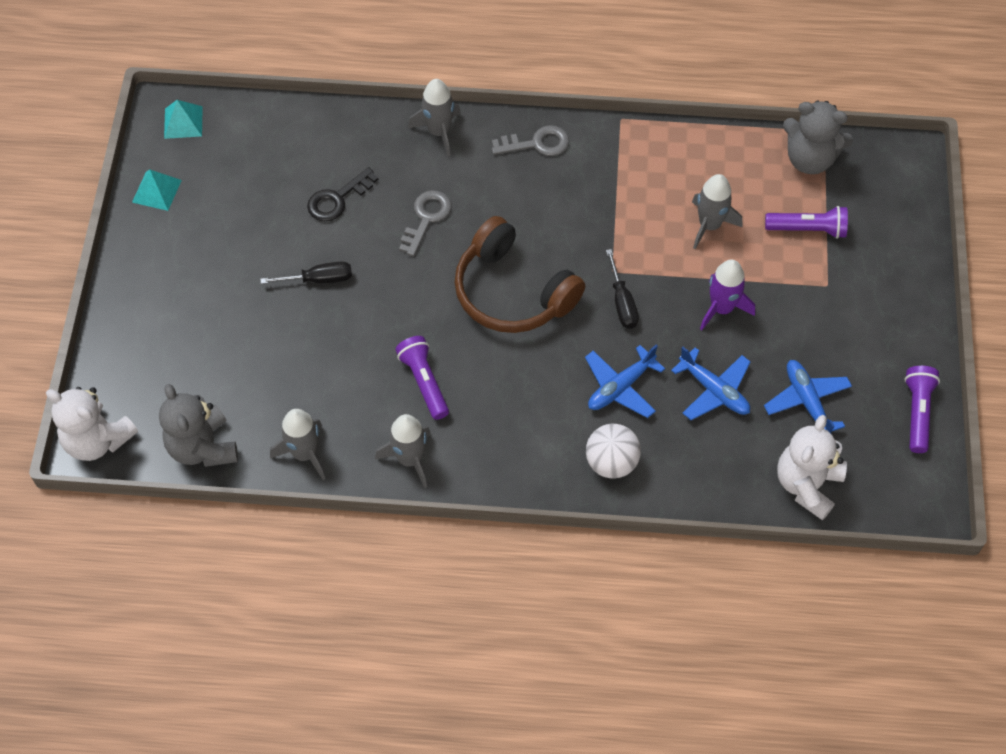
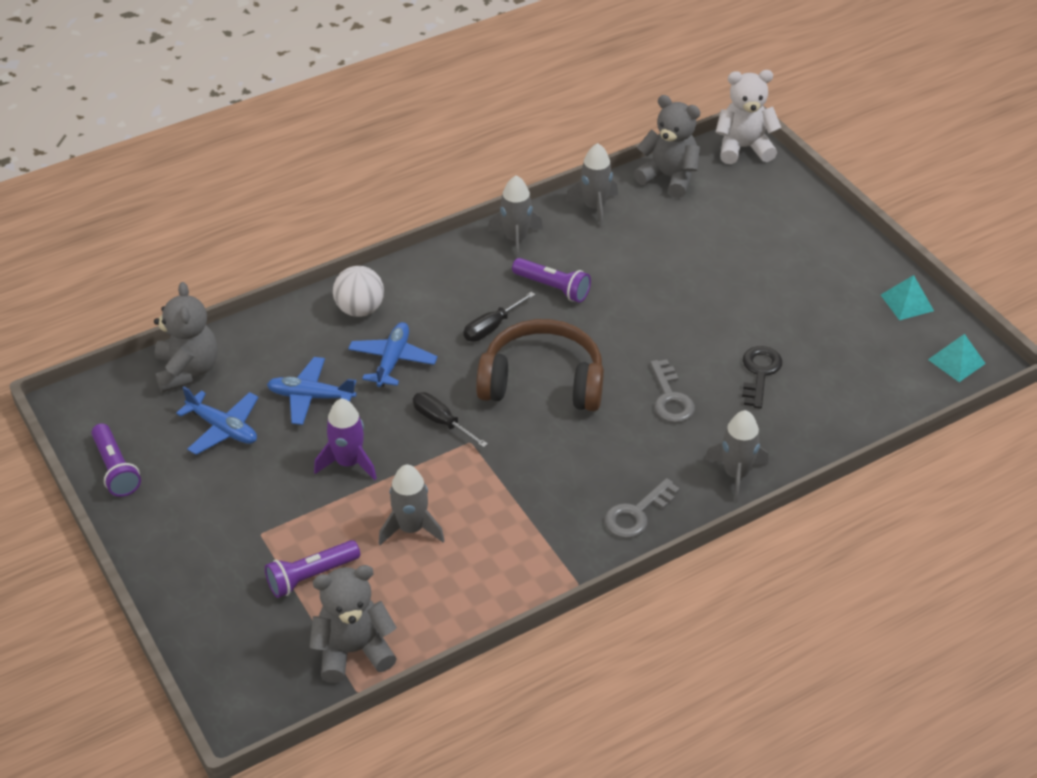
camera: 145 degrees right, 15 degrees down
(318, 279) = (707, 310): black screwdriver -> black screwdriver (492, 327)
(807, 485) = (187, 370): white teddy bear -> grey teddy bear

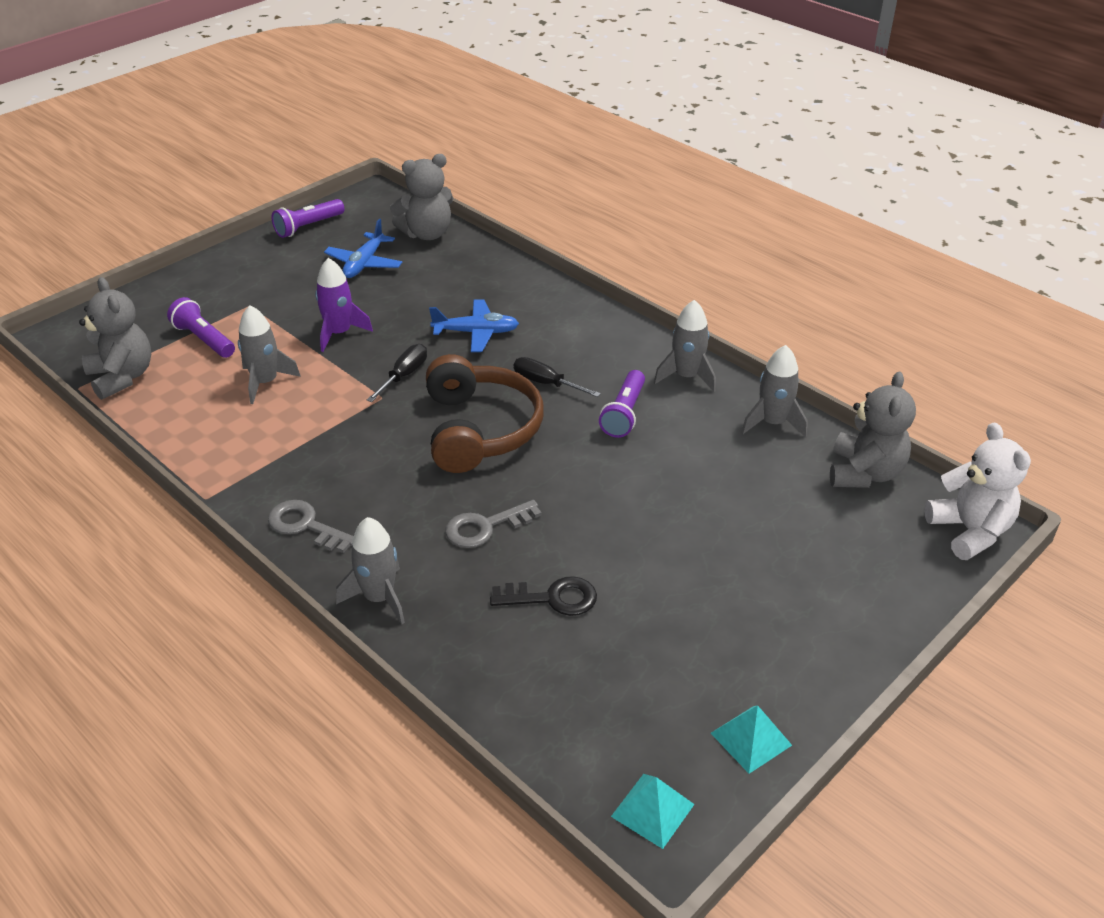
camera: 75 degrees right, 5 degrees down
(311, 397) = (414, 298): blue plane -> none
(360, 309) = (537, 302): white ball -> none

